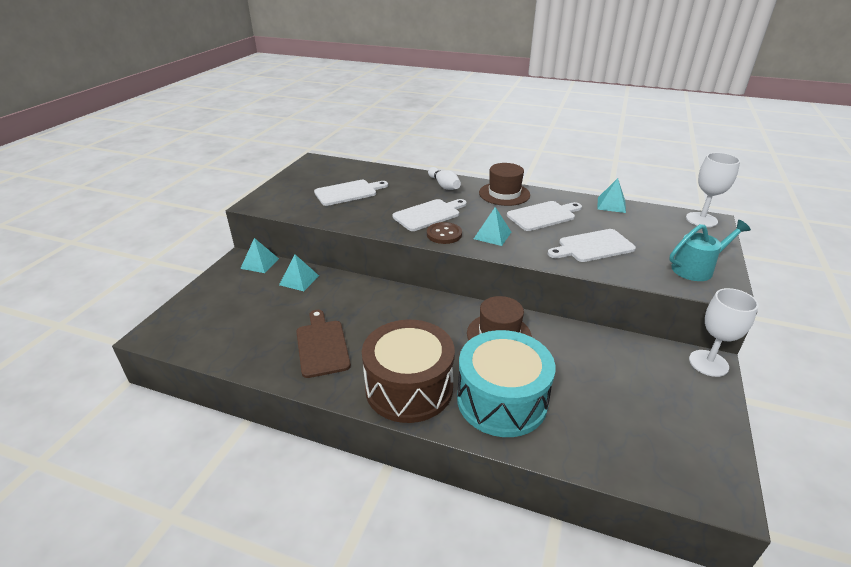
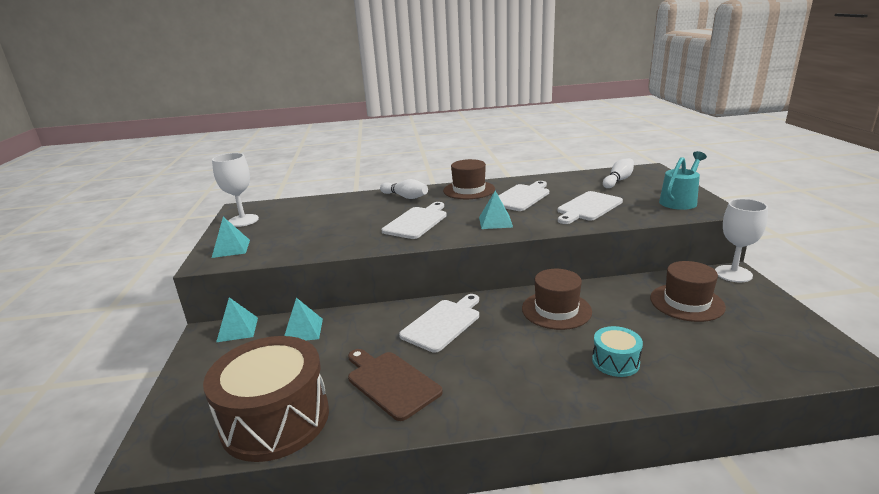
camera: 25 degrees left, 10 degrees down
(348, 192) = (311, 225): white cutting board -> white cutting board (443, 323)
(409, 387) = (521, 385): brown drum -> brown drum (275, 419)
(444, 234) = (450, 233): brown button -> none
(502, 400) = (615, 361): turquoise drum -> turquoise drum, size x0.47
(611, 205) = (566, 176): turquoise pyramid -> turquoise pyramid (231, 248)
(625, 373) = (686, 302): none -> brown hat
(660, 224) = (618, 180): none -> white bowling pin
(701, 220) = (642, 170): white goblet -> white goblet (243, 220)

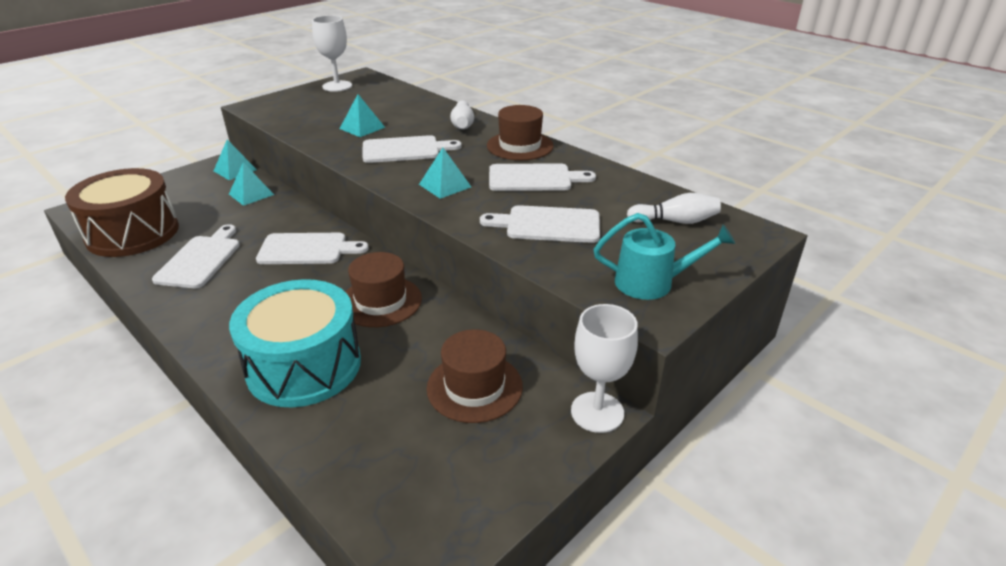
camera: 50 degrees right, 10 degrees up
(231, 248) = (281, 103): turquoise pyramid -> turquoise pyramid (362, 128)
(390, 383) = (200, 259): brown cutting board -> white cutting board
(615, 361) = (304, 366): turquoise drum -> turquoise drum, size x2.13

